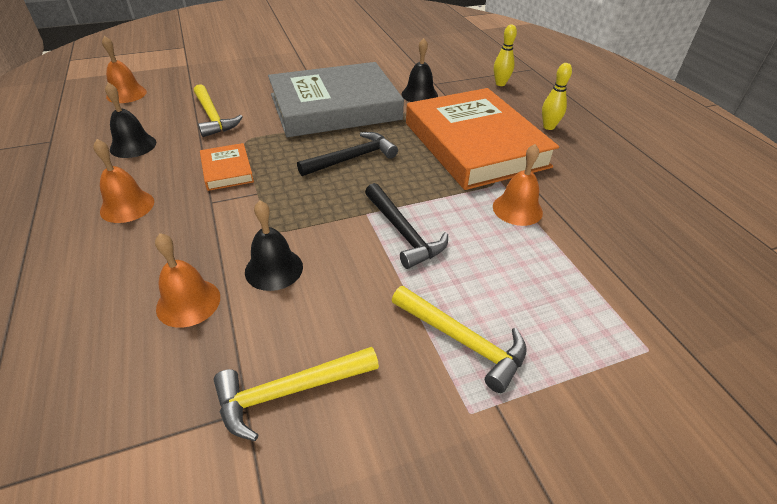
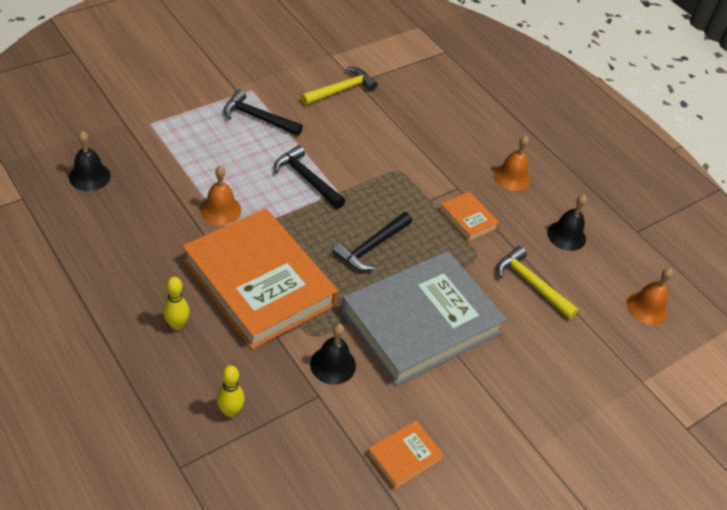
camera: 160 degrees right, 5 degrees up
(188, 302) = (418, 122): orange bell -> none
(274, 269) = (382, 145): black bell -> black bell (89, 176)
(384, 57) = (404, 456): none -> orange book
(463, 341) = (257, 118): yellow hammer -> black hammer

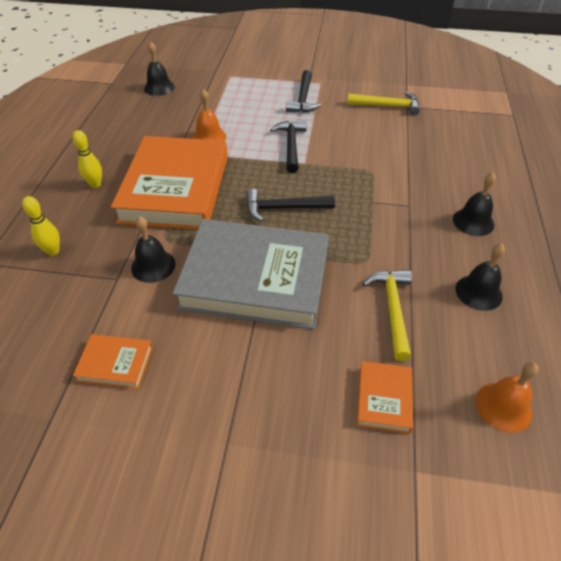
camera: 50 degrees right, 0 degrees up
(257, 118) = (303, 99): black hammer -> black hammer turned 150 degrees counterclockwise
(468, 219) = (391, 230): orange book -> orange book (384, 399)
(512, 177) = (473, 221): orange bell -> black bell

